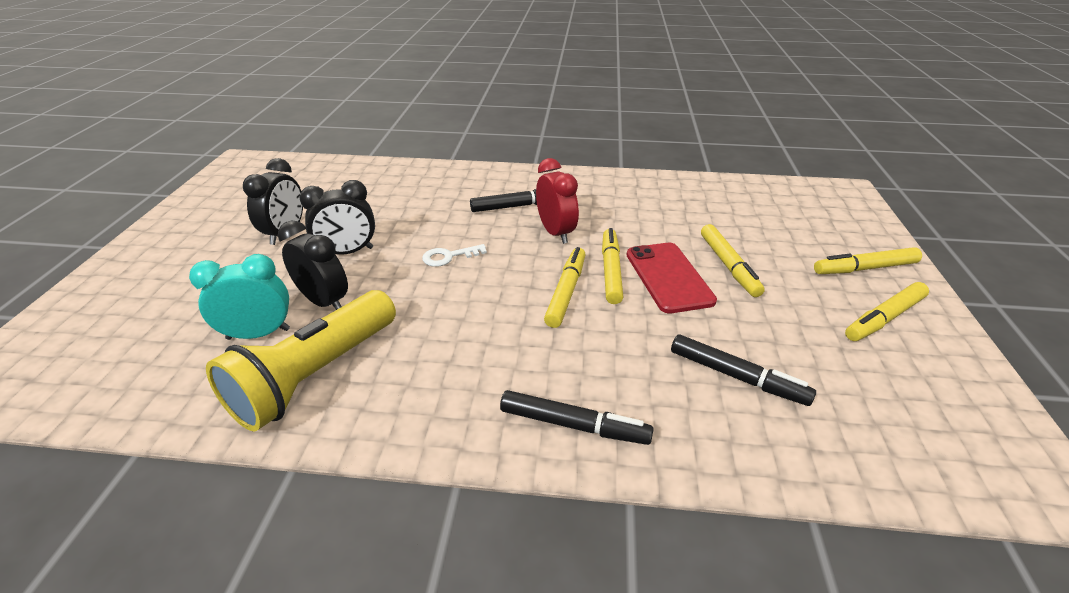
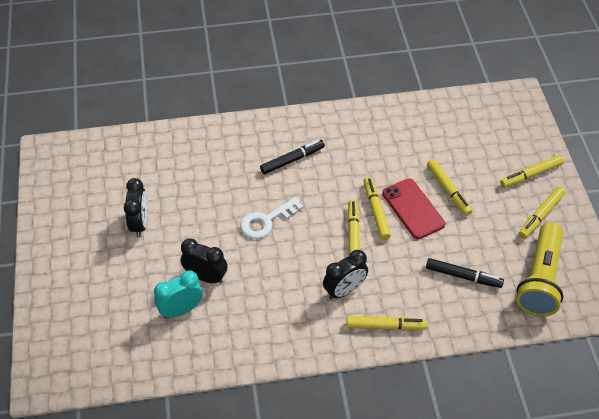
camera: 15 degrees left, 15 degrees up
(316, 375) = (234, 329): yellow flashlight -> yellow flashlight (540, 279)
(348, 252) = (195, 232): black clock -> black clock (344, 290)
(448, 257) = (266, 221): white key -> white key, size x1.54
(556, 233) = (329, 182): red clock -> none
(573, 425) = (385, 326): black marker -> yellow marker

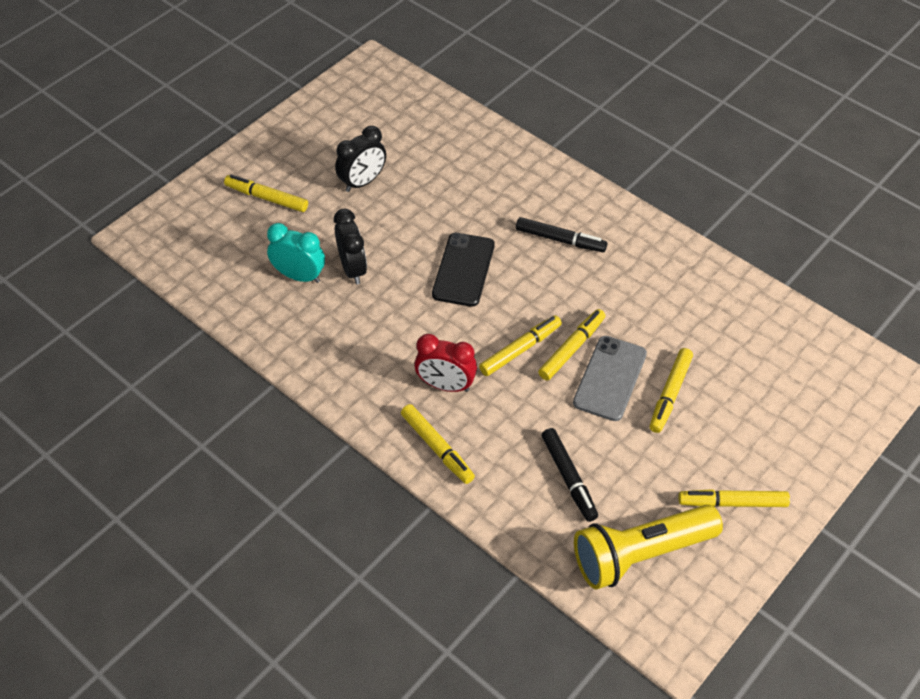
camera: 50 degrees right, 0 degrees up
(266, 221) = (463, 270): white key -> black phone
(344, 290) = (445, 385): black clock -> red clock
(413, 209) = (609, 378): red phone -> grey phone
(531, 175) = (781, 459): yellow marker -> yellow marker (266, 198)

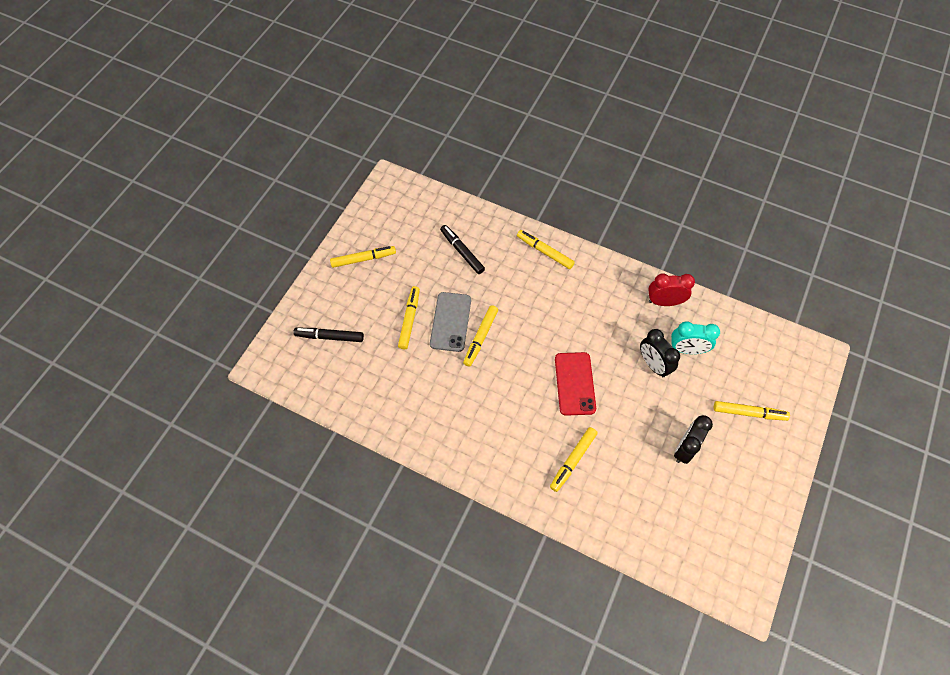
camera: 165 degrees right, 10 degrees up
(445, 385) = (554, 292): red clock -> red clock (664, 302)
(463, 270) = (575, 383): black phone -> red phone
(520, 349) = (514, 328): yellow marker -> yellow marker (573, 460)
(560, 240) = (512, 429): black marker -> black marker (329, 337)
(641, 554) = (412, 219): yellow flashlight -> none

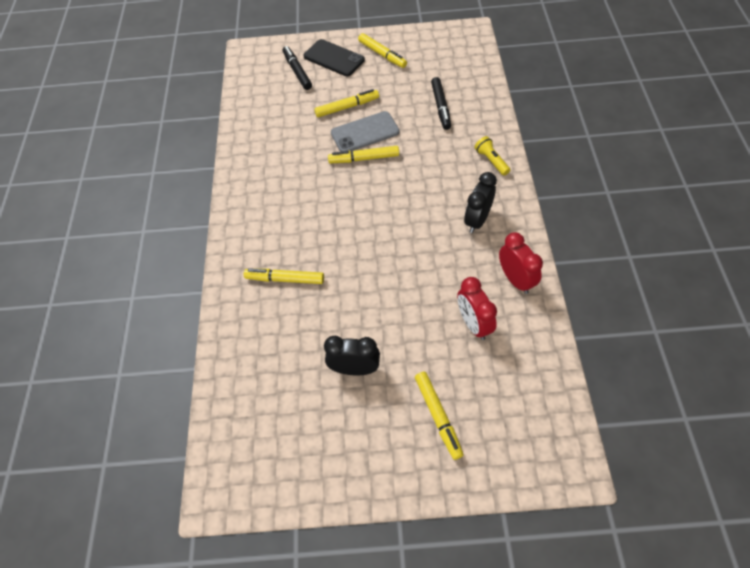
camera: 65 degrees right, 5 degrees down
(336, 298) = (334, 58): none -> black phone
(462, 252) = (441, 107): black marker -> black marker turned 150 degrees clockwise
(544, 252) = (491, 161): yellow marker -> yellow flashlight
(575, 383) = (365, 246): red phone -> none
(653, 364) = (432, 301): black clock -> black clock (477, 220)
(687, 349) = (473, 324): turquoise clock -> red clock

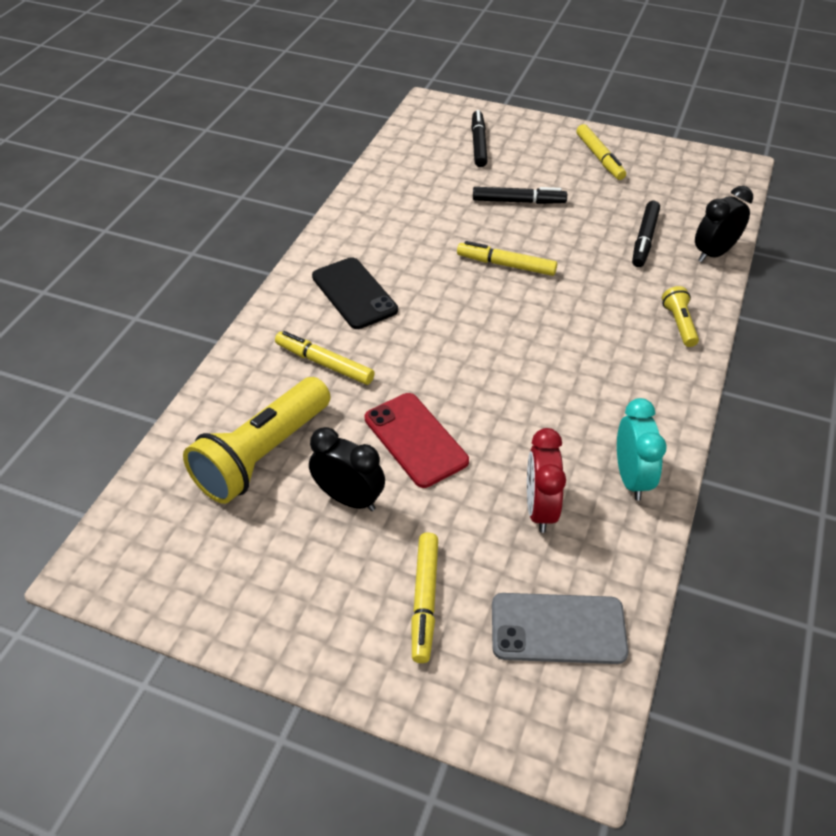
camera: 20 degrees right, 10 degrees down
(282, 363) = (263, 455): none -> yellow flashlight
(334, 58) = (534, 143): black phone -> black phone (354, 293)
(347, 107) = (518, 201): yellow marker -> black marker
(365, 132) = (524, 236): grey phone -> grey phone (558, 629)
(374, 309) = (415, 440): none -> red phone
(477, 220) = (618, 387): black clock -> black clock (714, 253)
(515, 279) = (631, 478): red clock -> turquoise clock

